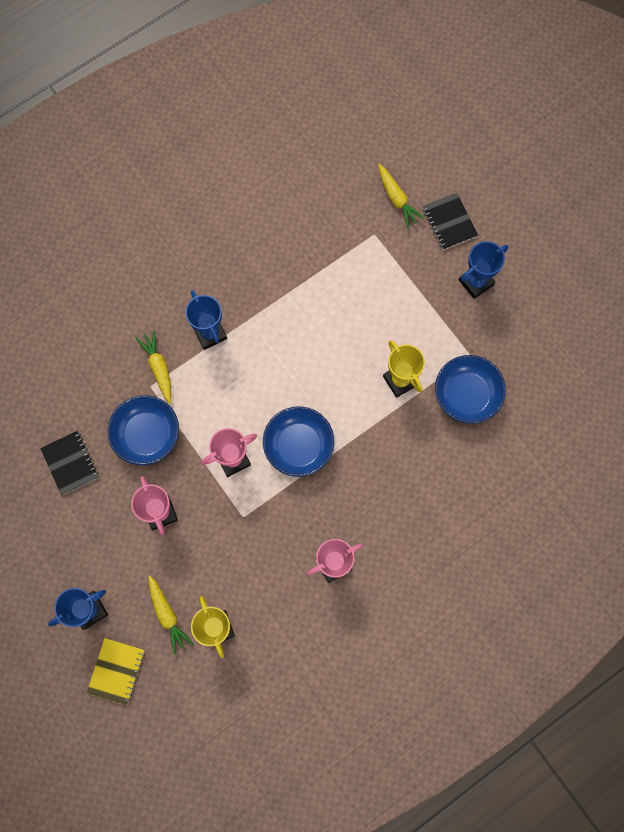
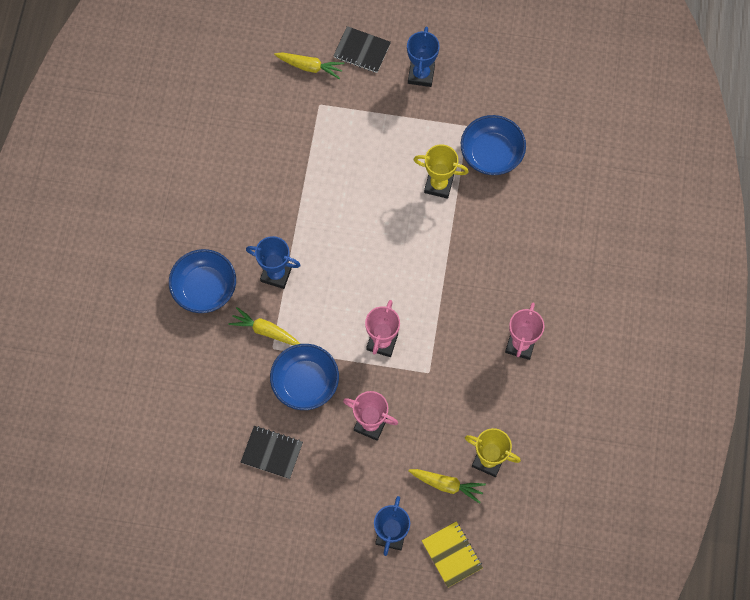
camera: 45 degrees left, 5 degrees down
(298, 446) = (416, 291): blue bowl -> blue bowl (204, 288)

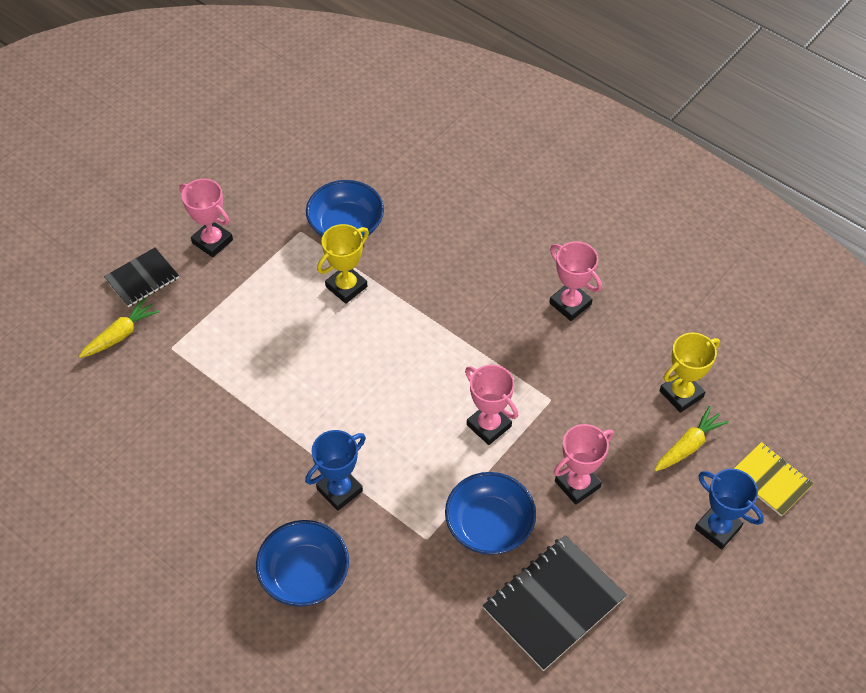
camera: 60 degrees left, 15 degrees down
(265, 330) = (400, 536): yellow carrot -> none
(272, 452) = (553, 603): black notebook -> black notebook, size x1.65
(421, 74) = (212, 241): blue trophy -> pink trophy
(452, 554) = (770, 480): yellow notebook -> yellow notebook turned 45 degrees clockwise

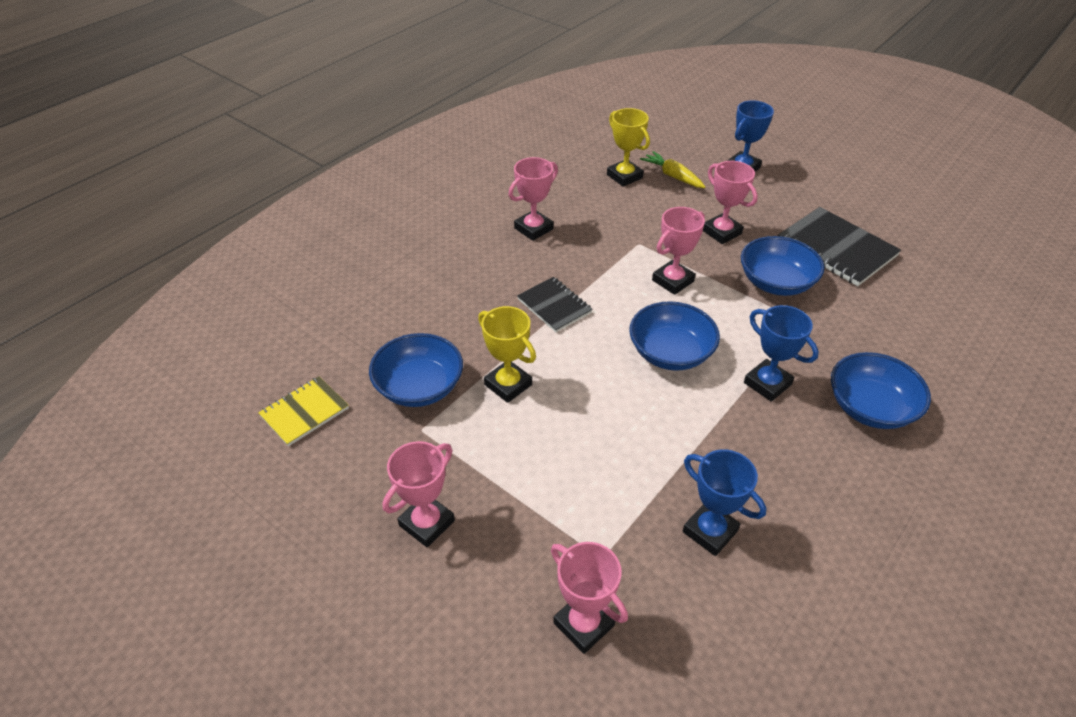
camera: 90 degrees left, 10 degrees down
(120, 335) = (584, 624): yellow carrot -> pink trophy
(142, 279) = (485, 606): black notebook -> black notebook (554, 306)
(184, 421) = (710, 531): none -> blue trophy
(382, 413) = (670, 353): none -> blue bowl
(770, 480) = (695, 143): yellow notebook -> yellow notebook (304, 412)

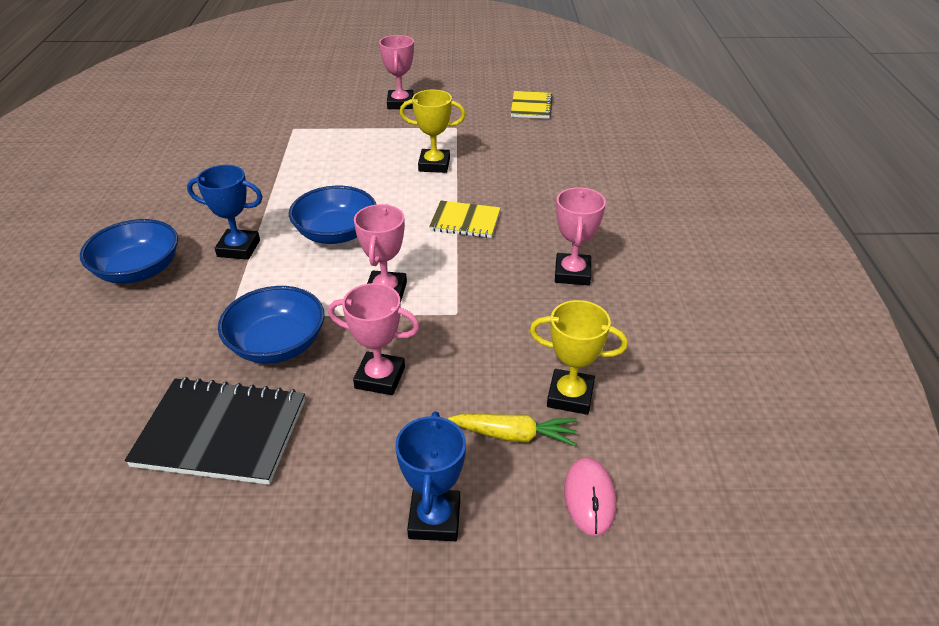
camera: 140 degrees right, 5 degrees down
(419, 387) = (487, 141): blue bowl -> none
(554, 306) = (465, 221): black notebook -> yellow notebook
(584, 624) = (282, 108): pink trophy -> none
(664, 144) = (589, 498): none -> pink mouse
(710, 531) = (236, 159): blue trophy -> none

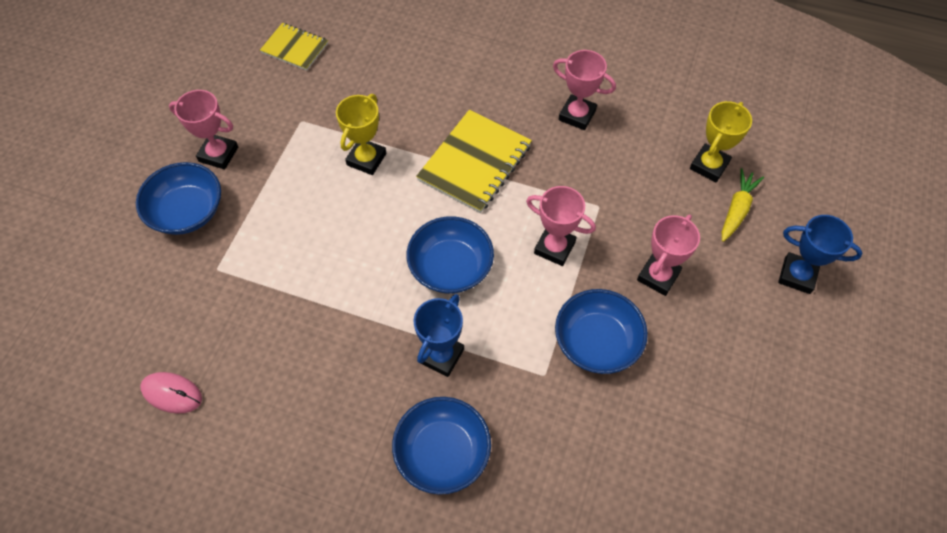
camera: 70 degrees left, 20 degrees up
(221, 433) = (689, 397): black notebook -> none
(340, 105) = (187, 212): none -> blue bowl
(465, 221) = (475, 163): yellow notebook -> yellow notebook, size x1.65
(589, 498) = (797, 187): pink mouse -> pink mouse (172, 393)

